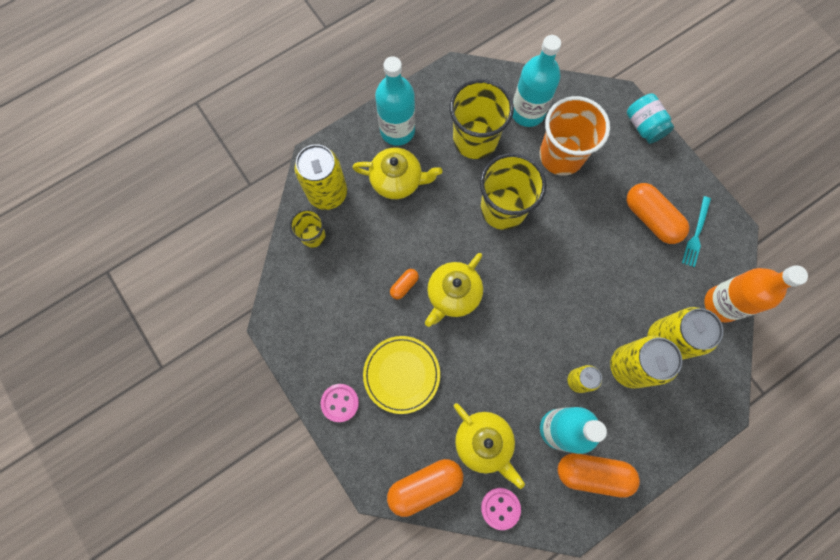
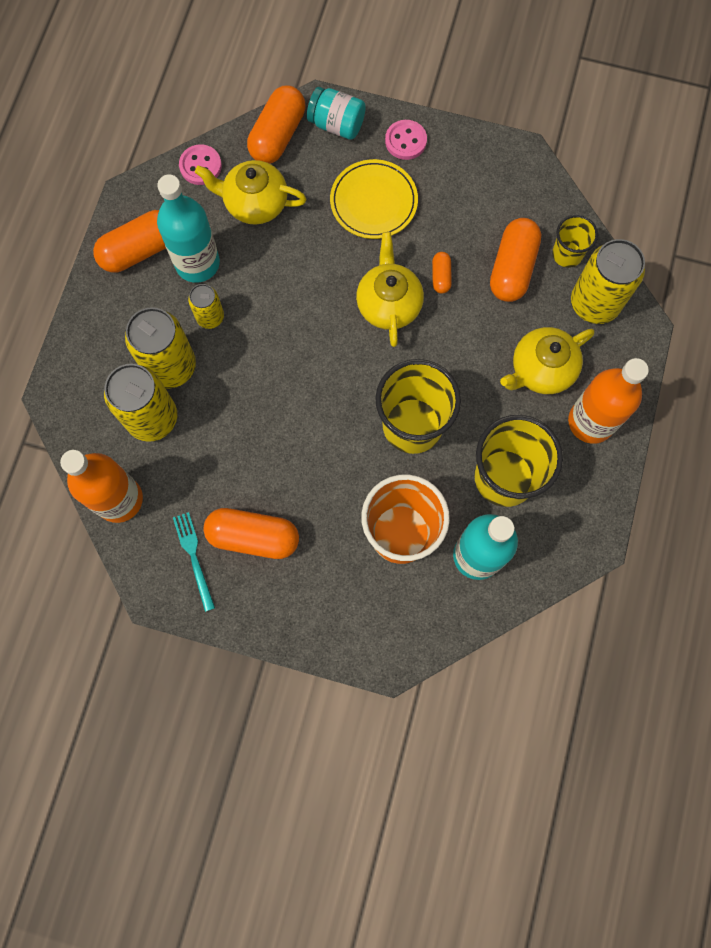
camera: 140 degrees right, 0 degrees up
(355, 254) = (512, 268): none -> orange capsule
(397, 130) = (591, 421): turquoise bottle -> orange bottle
(644, 126) = (338, 645): turquoise jar -> turquoise jar (336, 124)

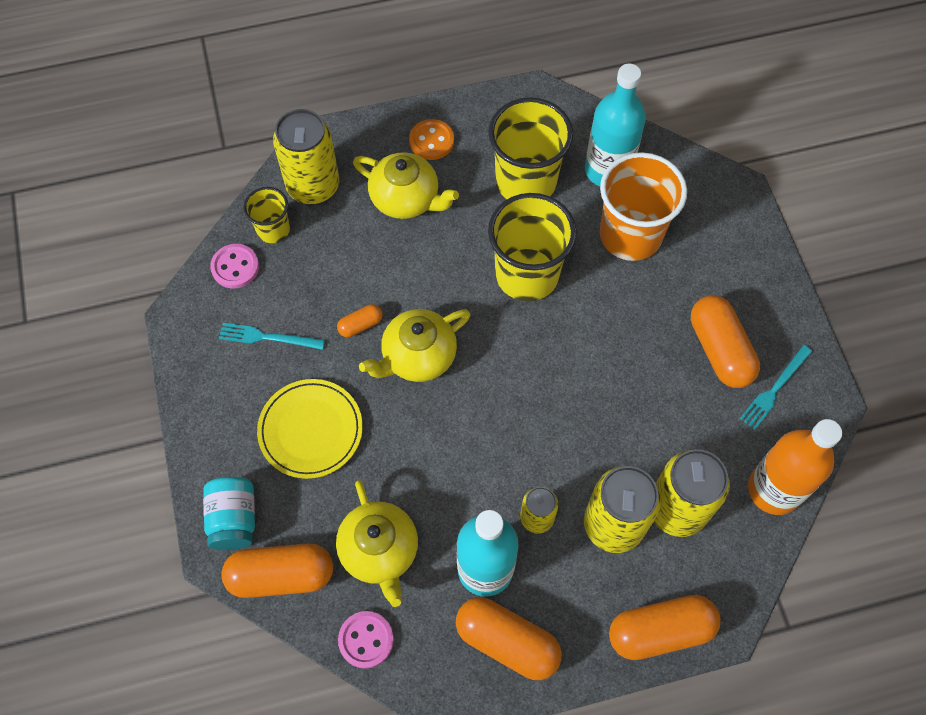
camera: 120 degrees left, 10 degrees down
(405, 141) = (219, 437): pink button -> pink button (235, 267)
(469, 207) = (267, 337): none -> turquoise fork
(512, 268) = (315, 268): orange capsule -> orange capsule (660, 631)
(591, 421) = (431, 141): orange bottle -> orange button

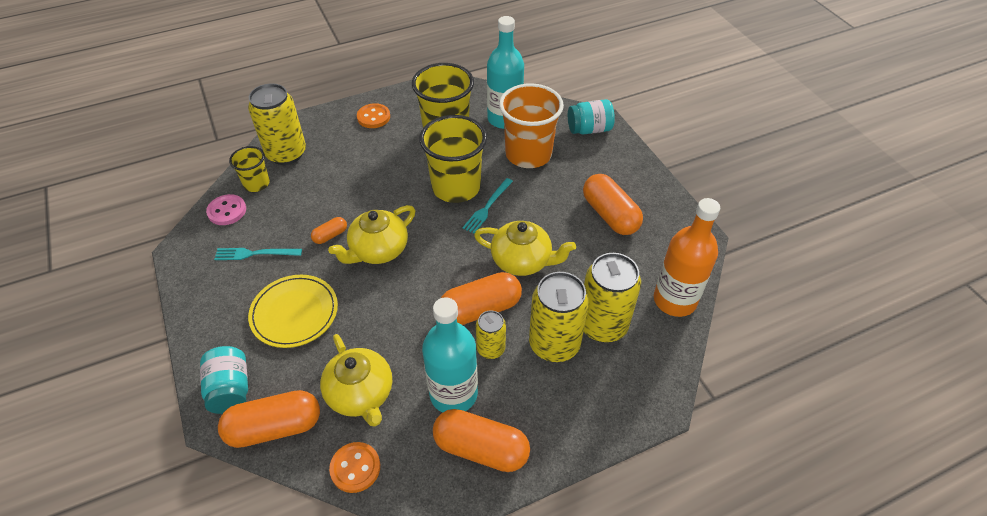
camera: 10 degrees left, 15 degrees down
(366, 640) = (355, 468): pink button -> orange button
(406, 198) = (358, 153): yellow teapot -> yellow teapot (522, 260)
(660, 631) = (610, 418): orange capsule -> orange capsule (480, 309)
(720, 205) = (589, 129): none -> turquoise jar
(774, 389) = (657, 234): turquoise fork -> turquoise fork (487, 207)

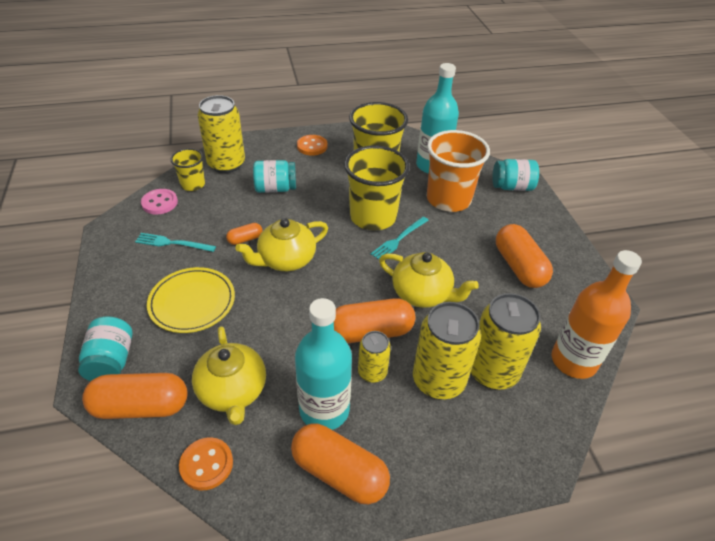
camera: 10 degrees right, 5 degrees down
(347, 173) = (275, 189): none -> turquoise jar

